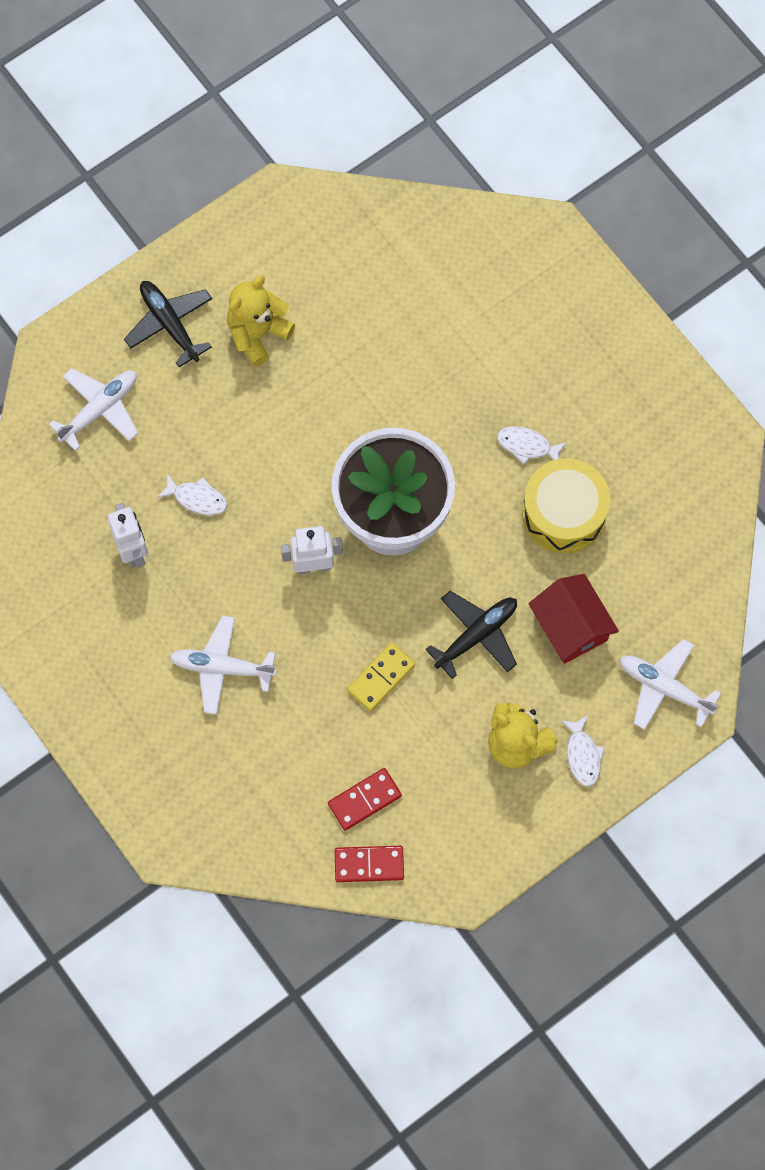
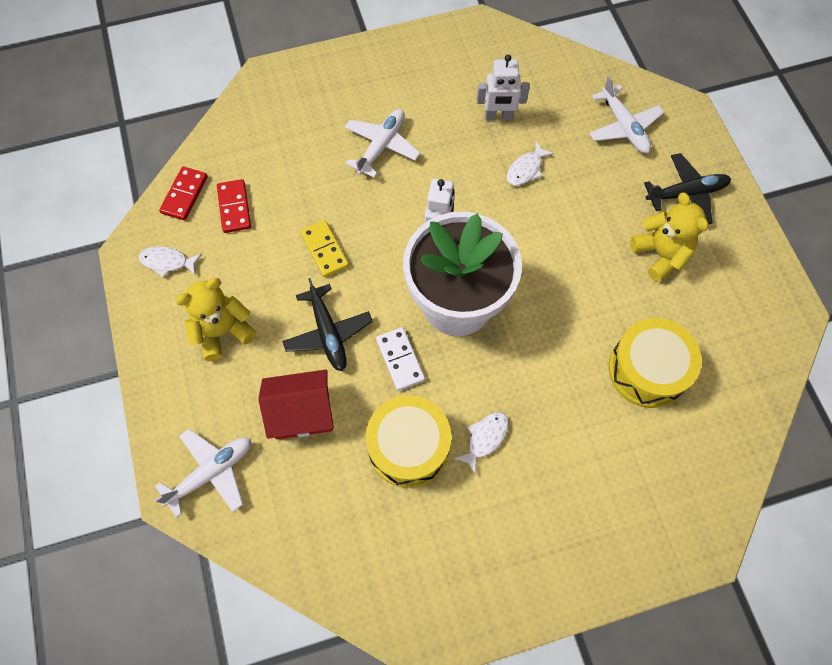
camera: 110 degrees right, 5 degrees down
(397, 317) = (647, 370): none -> yellow drum
(477, 553) = (400, 360): none -> white domino
(582, 755) = (187, 380): white fish -> white fish (167, 262)

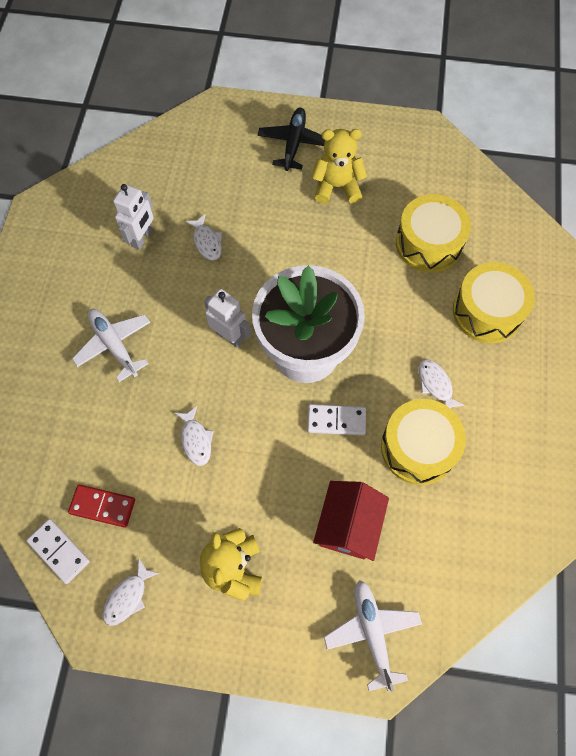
camera: 65 degrees left, 0 degrees up
(184, 195) = (59, 551): red domino -> white domino
(325, 250) = (196, 440): yellow domino -> white fish
(328, 333) = (282, 471): black plane -> none
(599, 460) = (487, 311): none -> yellow drum
(624, 127) = (209, 154): white plane -> none

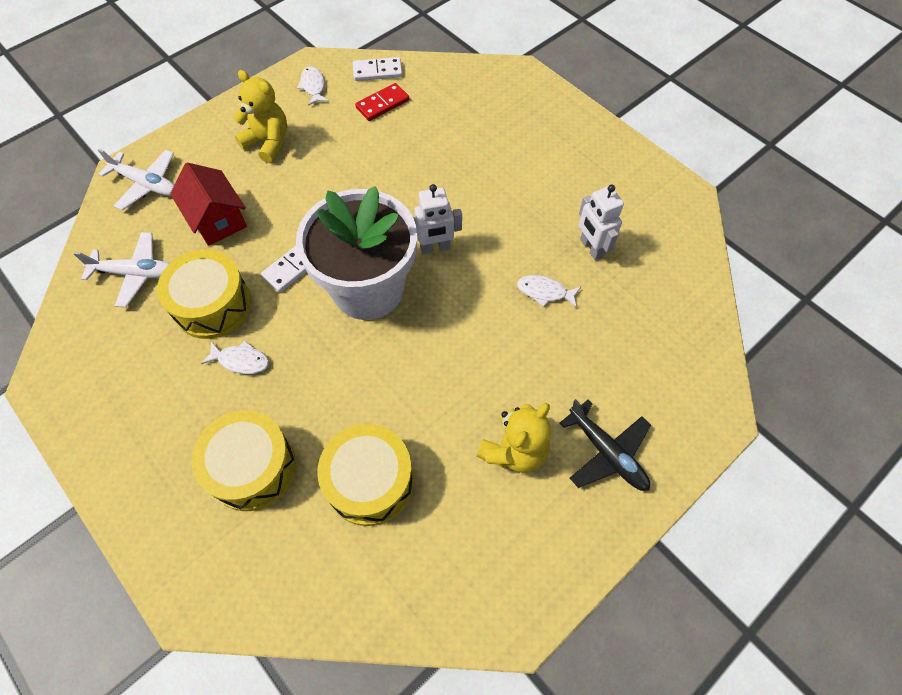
camera: 130 degrees right, 5 degrees down
(114, 345) = (500, 173): white plane -> white plane (136, 273)
(196, 440) = (373, 175): white fish -> none

